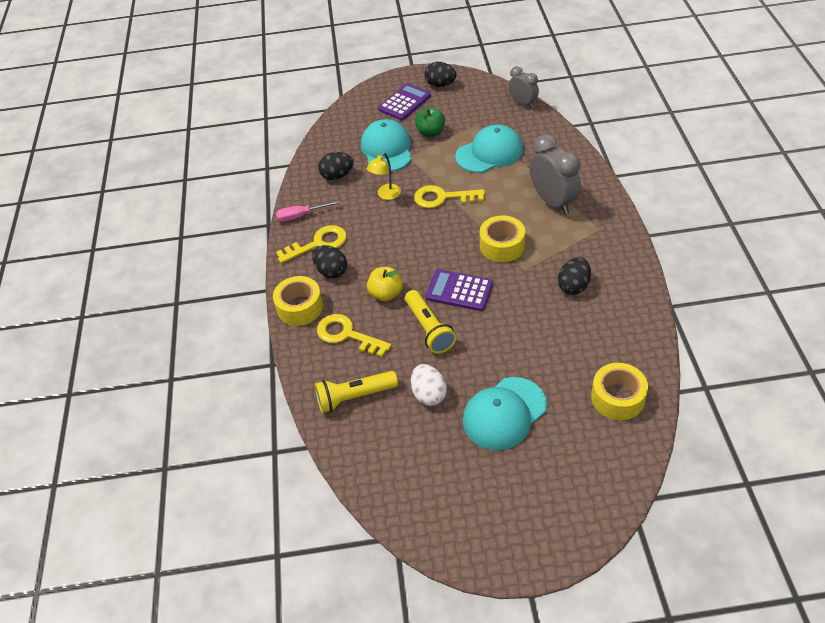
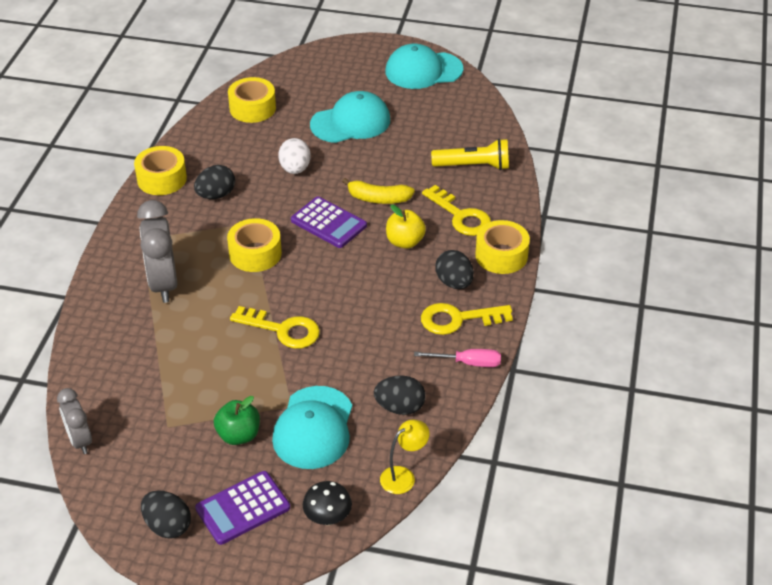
camera: 165 degrees left, 5 degrees down
(354, 112) = (328, 518): none -> black mushroom
(386, 195) = (349, 357): yellow lamp -> yellow lamp (403, 476)
(429, 329) = (378, 199): yellow flashlight -> yellow banana
(429, 394) = (406, 150): white egg -> white egg (295, 169)
(489, 153) = (185, 374): turquoise cap -> turquoise cap (423, 70)
(633, 286) = (162, 179): none -> yellow tape

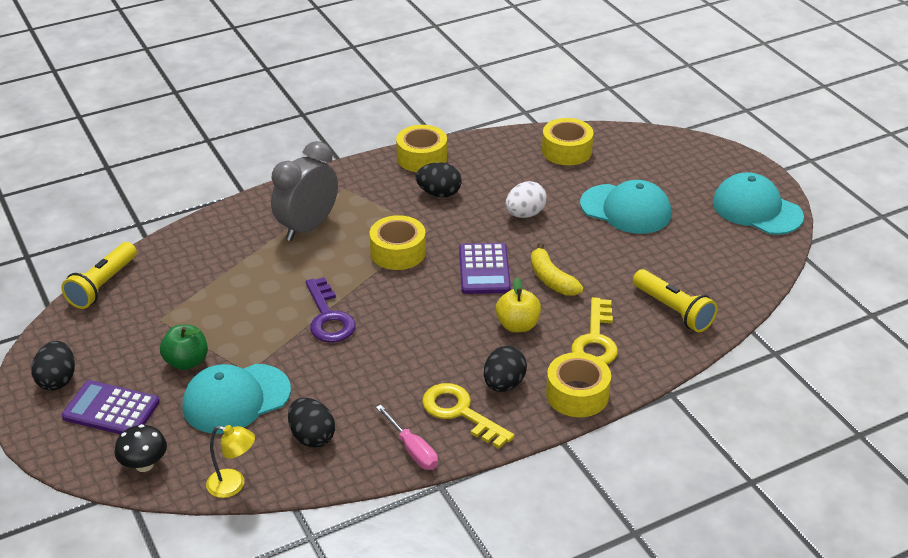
camera: 50 degrees right, 5 degrees down
(80, 440) = (102, 285): grey clock -> yellow flashlight
(283, 330) = (328, 317): yellow key -> purple key

